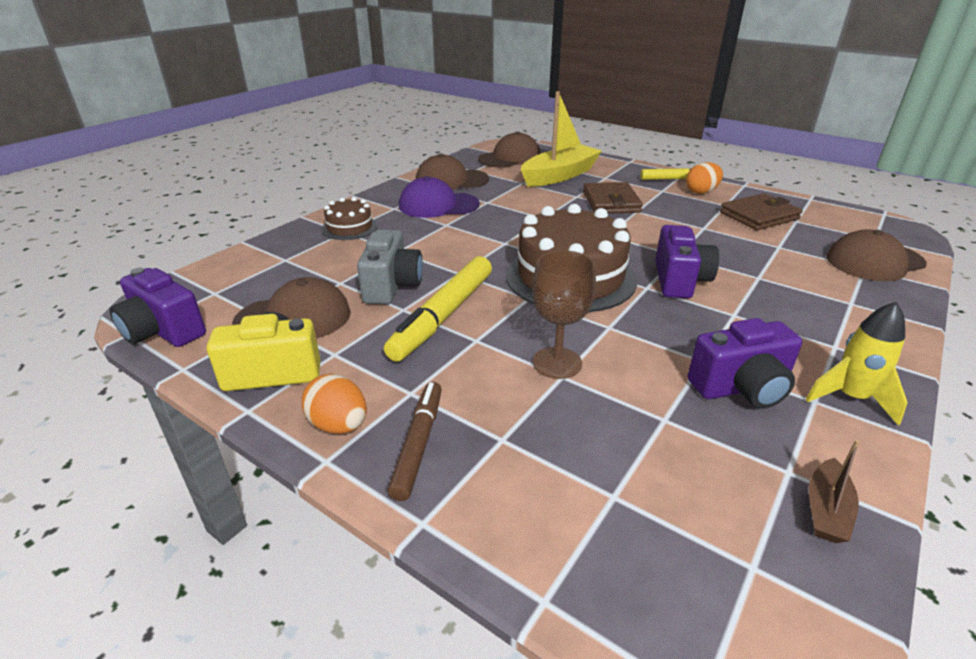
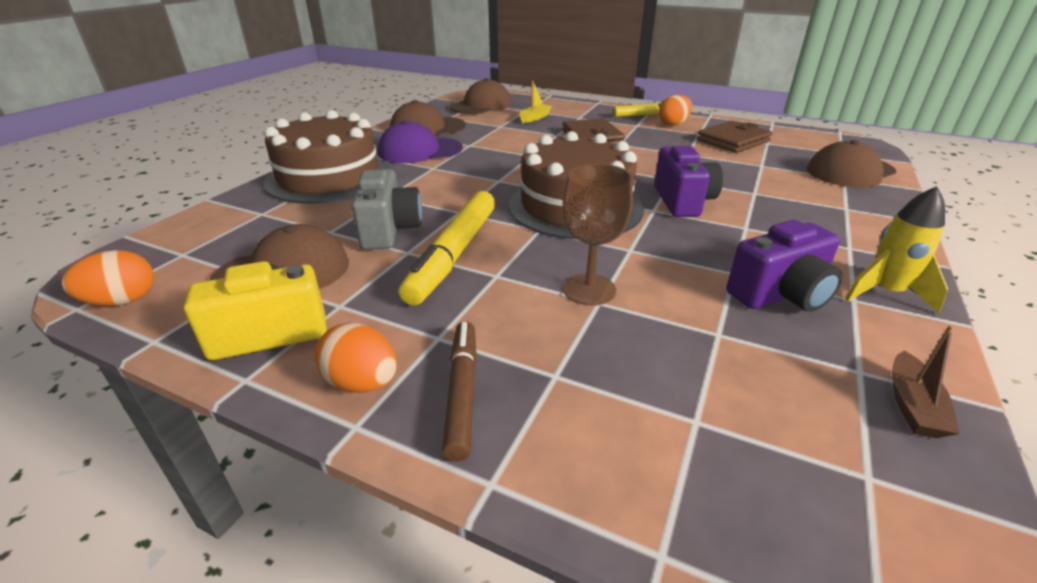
camera: 10 degrees left, 0 degrees up
(163, 331) = (122, 301): purple camera -> orange egg
(349, 227) = (329, 177): brown cake -> brown cake, size x2.03
(559, 175) = (534, 118): yellow boat -> yellow boat, size x0.45

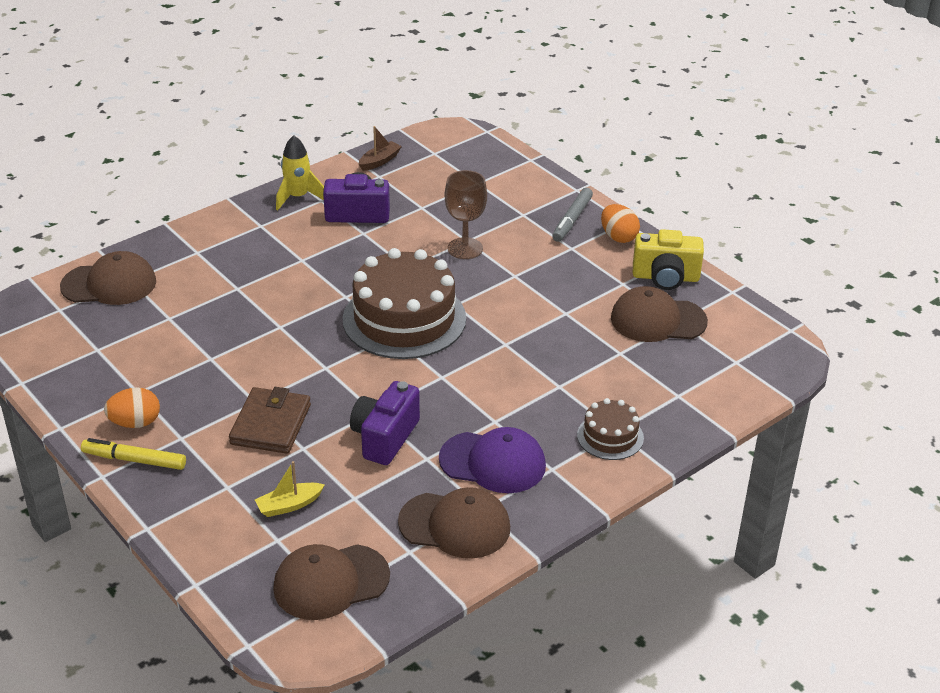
camera: 155 degrees left, 5 degrees up
(122, 301) = (762, 326): orange egg -> none
(329, 177) = (610, 436): brown cake -> brown cake, size x0.49
(389, 230) = (572, 339): grey camera -> none
(454, 254) = (533, 300): yellow marker -> none
(461, 393) = (572, 220): brown marker -> grey marker
(682, 201) = (310, 297): purple camera -> purple camera (385, 437)
(733, 141) = (126, 364): brown wallet -> none

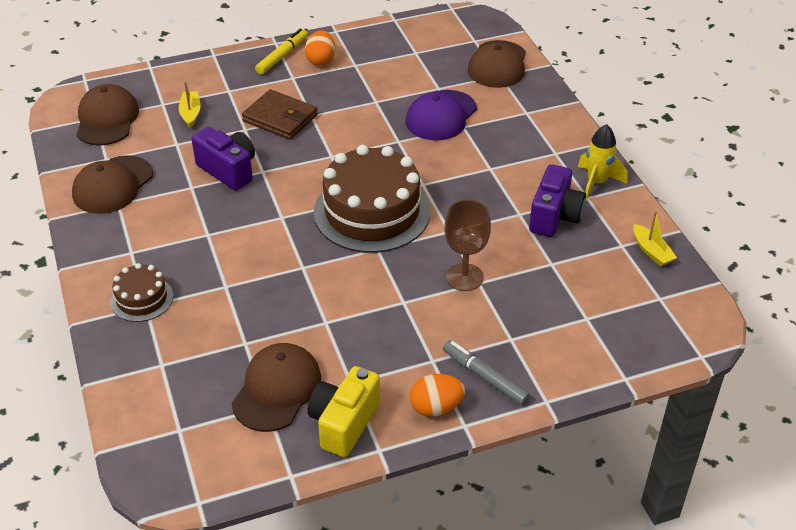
camera: 110 degrees right, 5 degrees up
(379, 161) = (651, 251): brown boat -> yellow boat
(493, 462) = (161, 221): purple cap -> purple cap (441, 116)

